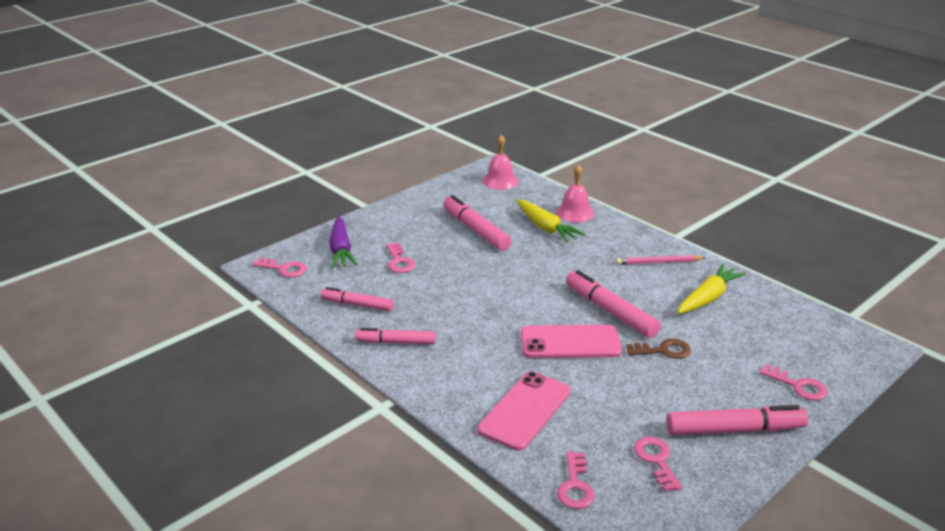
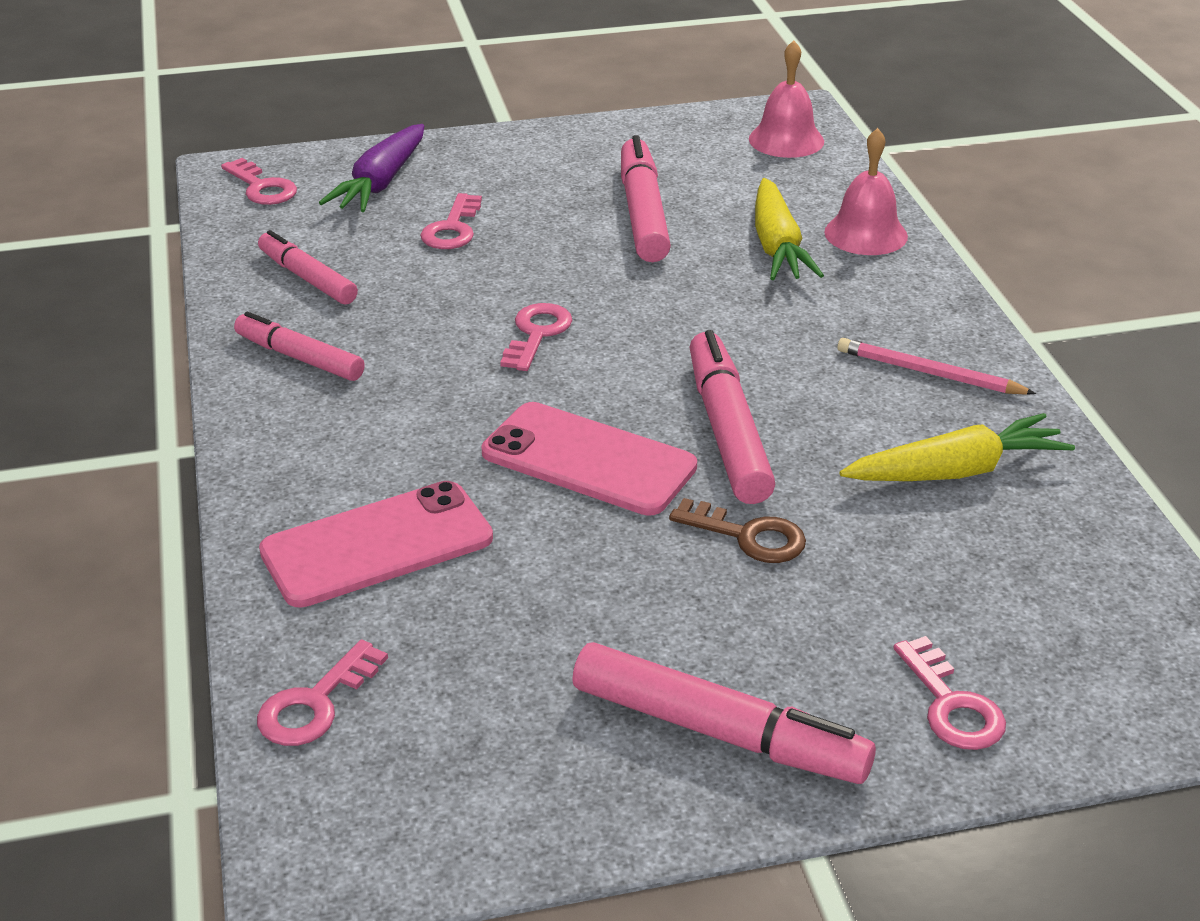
camera: 30 degrees right, 5 degrees up
(656, 460) = (505, 722): pink key -> pink key (537, 334)

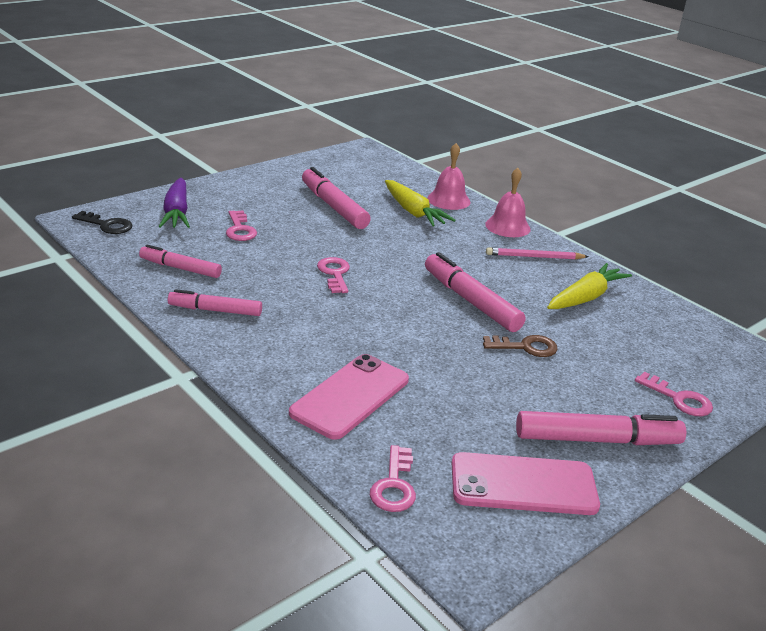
camera: 30 degrees left, 5 degrees down
(262, 187) = (107, 225): pink key -> black key
(588, 460) = (418, 329): pink phone -> pink phone (523, 484)
(786, 140) = (371, 162): pink bell -> pink bell (507, 226)

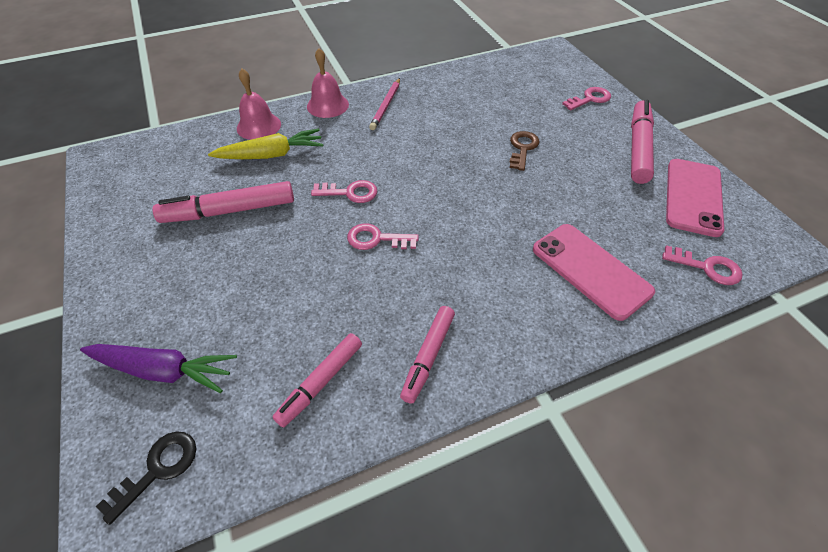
camera: 70 degrees left, 20 degrees up
(240, 229) = (245, 306): pink key -> pink key (350, 193)
(471, 301) = (449, 159): pink marker -> none
(585, 297) = (456, 99): yellow carrot -> none

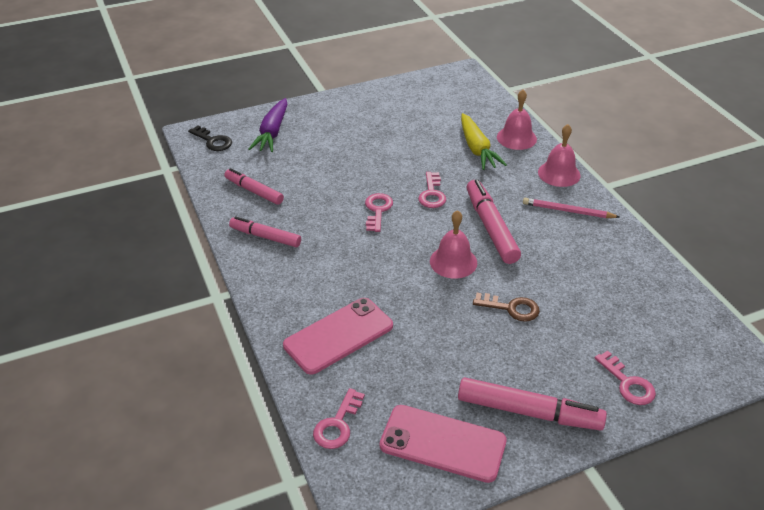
camera: 90 degrees right, 10 degrees down
(230, 211) = (407, 137): pink marker -> pink marker (491, 228)
(463, 181) = (453, 262): none -> pink bell

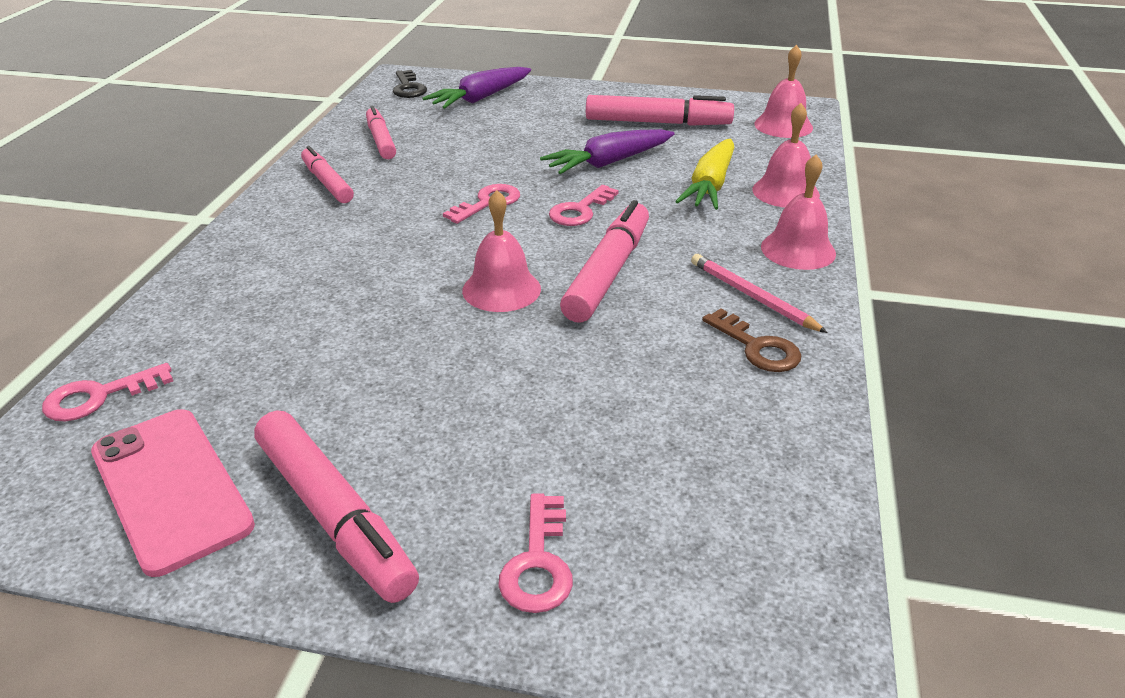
camera: 35 degrees right, 5 degrees down
(338, 336) = (249, 306): pink phone -> none
(399, 113) = (657, 122): none -> pink marker
(408, 154) = (608, 162): none -> purple carrot
(468, 90) = (783, 125): none -> pink bell
(511, 308) = (501, 374): brown key -> brown key (757, 347)

